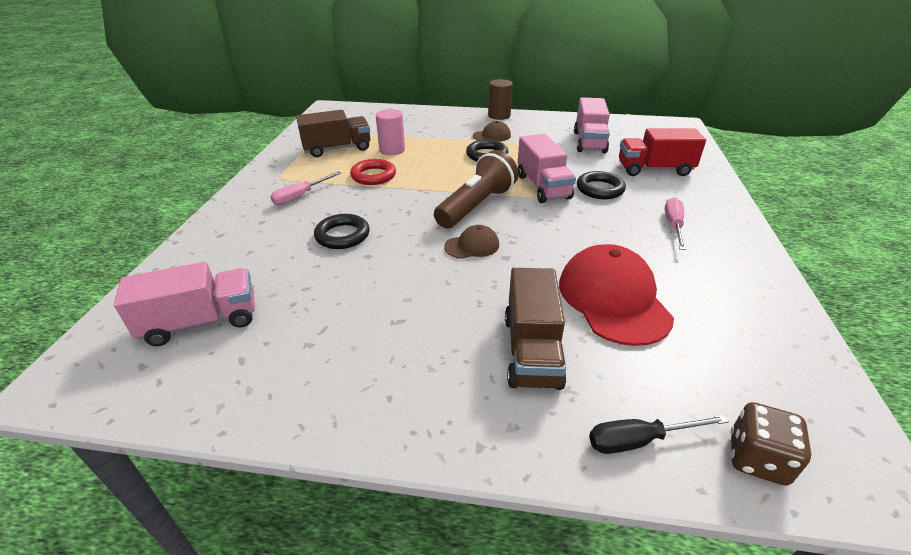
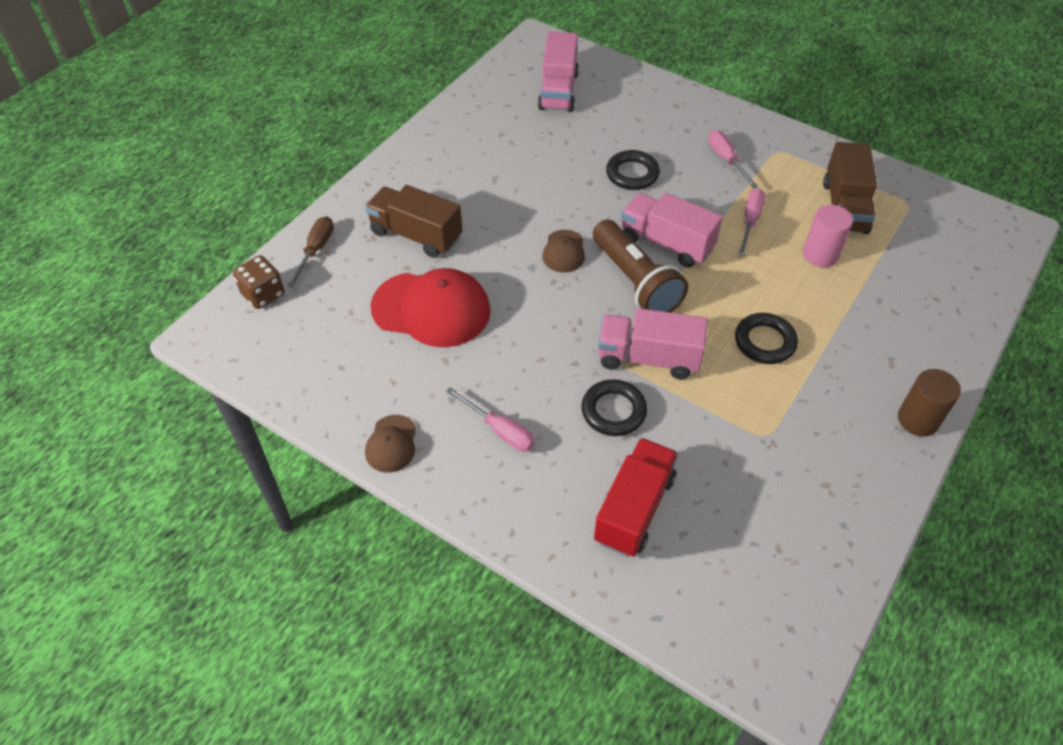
camera: 115 degrees right, 15 degrees up
(373, 176) = (750, 221): red ring -> pink screwdriver
(492, 136) = (832, 375): brown cap -> brown cap (391, 444)
(589, 142) = (761, 486): pink truck -> pink truck (666, 243)
(639, 440) = (316, 250): black screwdriver -> brown screwdriver

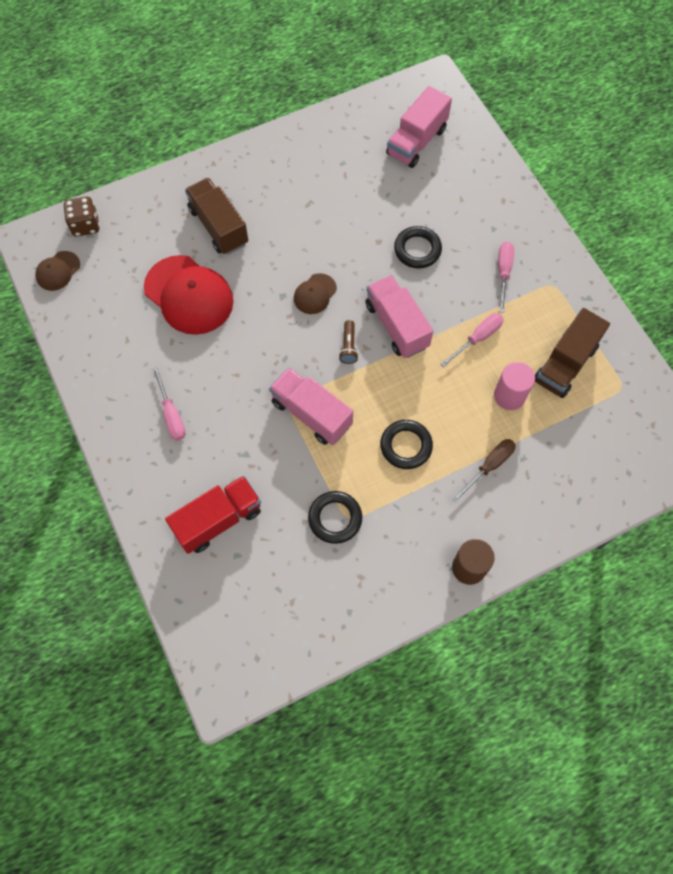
camera: 30 degrees right, 15 degrees up
(316, 250) = (142, 205): brown screwdriver -> brown screwdriver (489, 466)
(391, 444) = (96, 386): brown cap -> brown cap (58, 271)
(613, 411) = (257, 441): black ring -> black ring (335, 518)
(635, 282) = (348, 346): brown flashlight -> brown flashlight, size x0.43

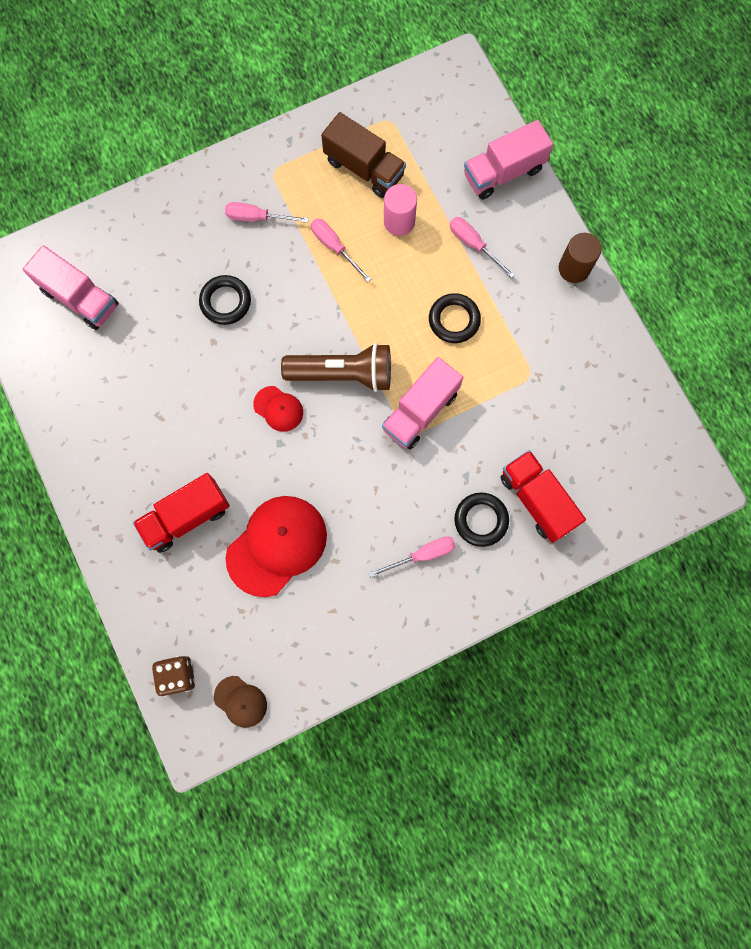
camera: 90 degrees left, 10 degrees up
(218, 226) = (186, 517): brown truck -> red truck
(315, 294) = (278, 409): brown cap -> red cap
(335, 518) = (531, 387): black ring -> black ring (481, 520)
(348, 346) = (343, 374): brown flashlight -> brown flashlight, size x2.30
(396, 326) = (319, 325): pink truck -> pink truck (503, 172)
(489, 466) = (473, 245): brown screwdriver -> pink screwdriver

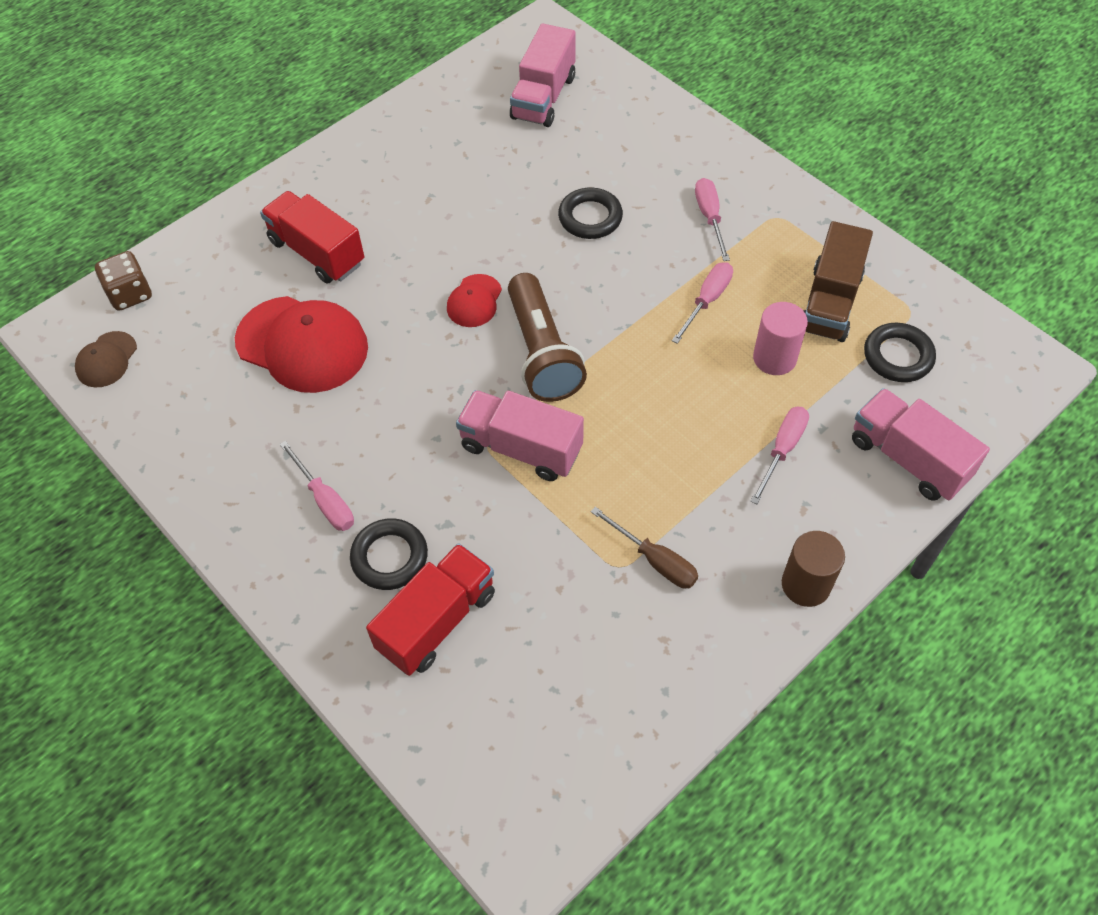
camera: 75 degrees right, 20 degrees down
(454, 320) = (663, 454): black ring -> black ring (898, 356)
(531, 351) = (655, 560): none -> brown screwdriver

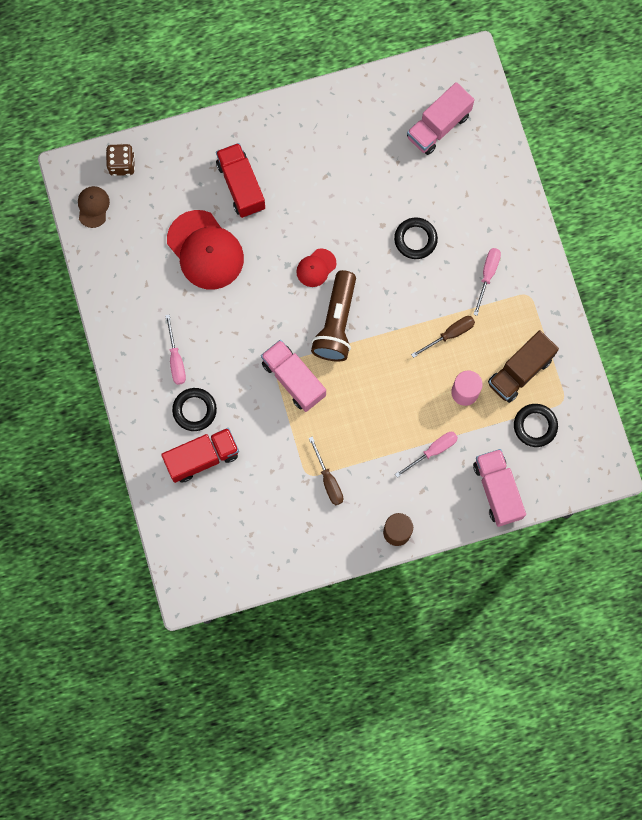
camera: 25 degrees right, 20 degrees up
(106, 360) = (93, 207): brown cap -> brown cap turned 135 degrees clockwise
(707, 301) = (450, 334): pink screwdriver -> brown screwdriver

